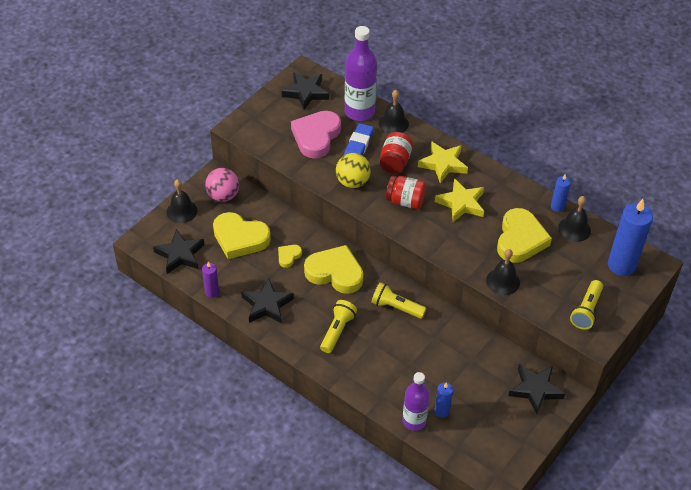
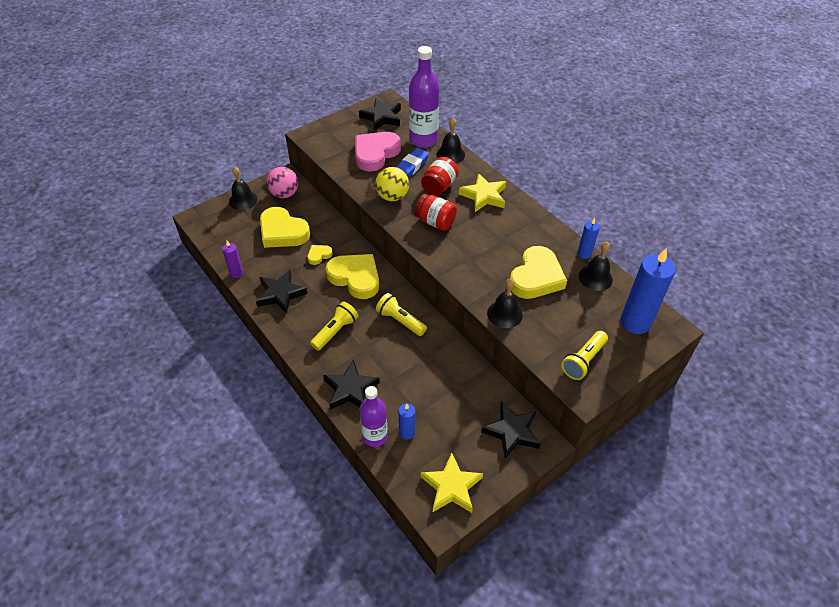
camera: 15 degrees right, 0 degrees up
(180, 254) = (224, 236): black star -> black star (350, 389)
(461, 203) = (488, 233): yellow star -> yellow star (451, 487)

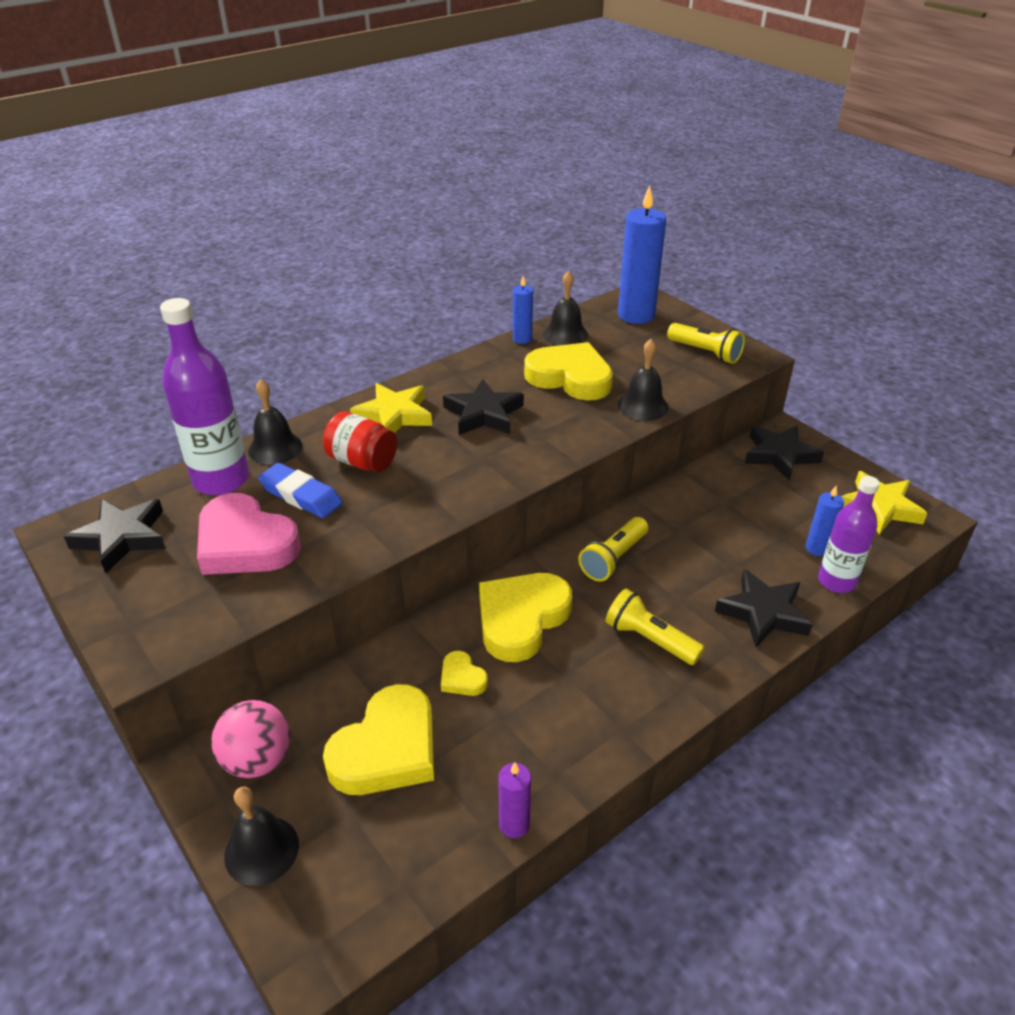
camera: 90 degrees left, 10 degrees down
(280, 294) = (569, 732): black star -> black star (483, 414)
(392, 197) = (382, 517): yellow ball -> none
(435, 222) = (453, 466): red jar -> none

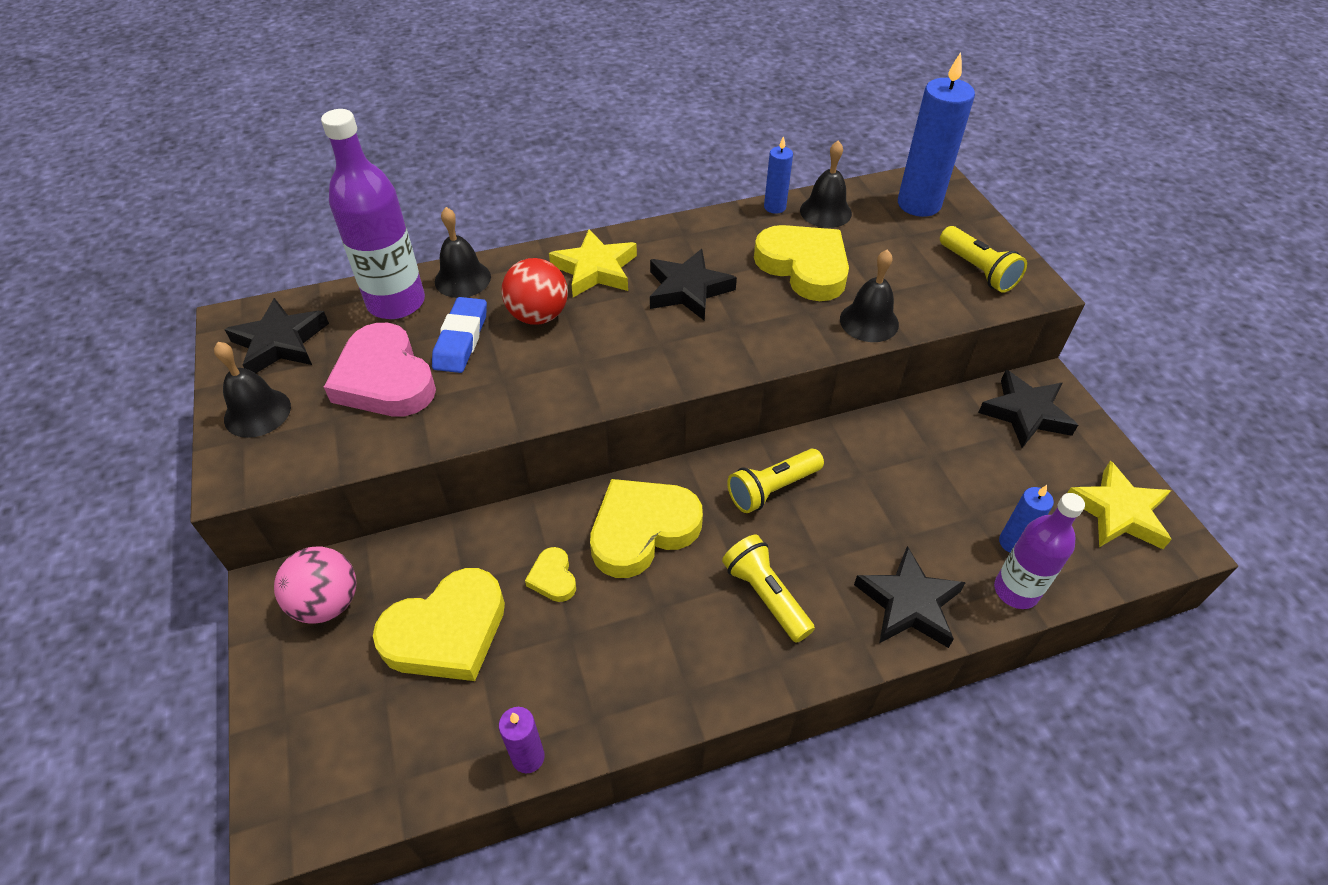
camera: 20 degrees right, 10 degrees up
(261, 850) = (289, 697): black bell -> black bell (257, 412)
(301, 495) = (461, 339): blue eraser -> blue eraser turned 45 degrees clockwise
(362, 461) = (538, 316): red jar -> red ball

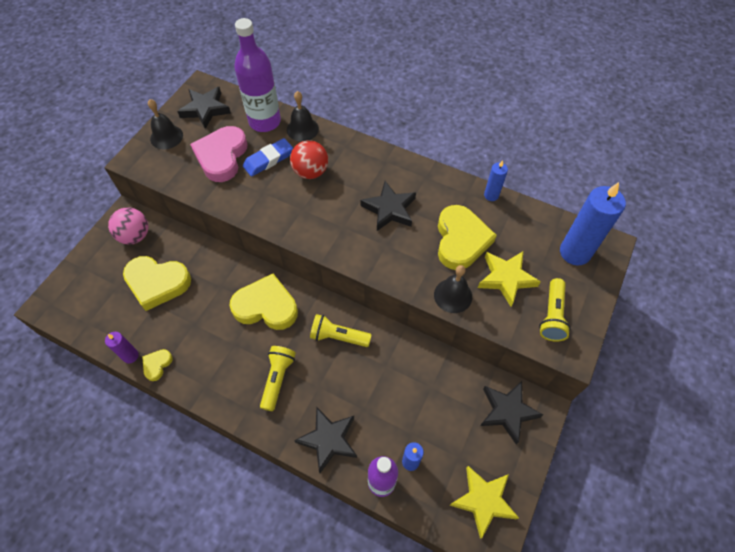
camera: 45 degrees right, 10 degrees up
(553, 578) = (213, 295): yellow heart -> yellow heart (157, 365)
(595, 269) = (362, 166): yellow star -> yellow star (506, 278)
(825, 211) = (515, 218): black bell -> none

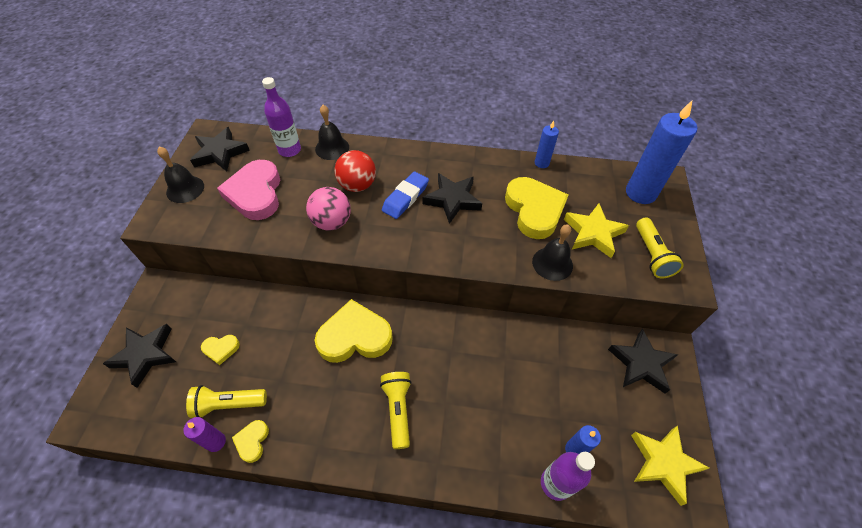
camera: 20 degrees left, 5 degrees down
(135, 236) = (177, 306): pink ball -> pink ball (332, 222)
(157, 283) = (221, 349): yellow heart -> yellow heart, size x0.47
(265, 122) = (289, 150): purple bottle -> purple bottle, size x0.66
(268, 160) = (308, 184): blue eraser -> blue eraser (405, 198)
(328, 440) = (480, 457): black star -> black star (145, 355)
(338, 336) = (443, 344): yellow flashlight -> yellow flashlight (228, 404)

